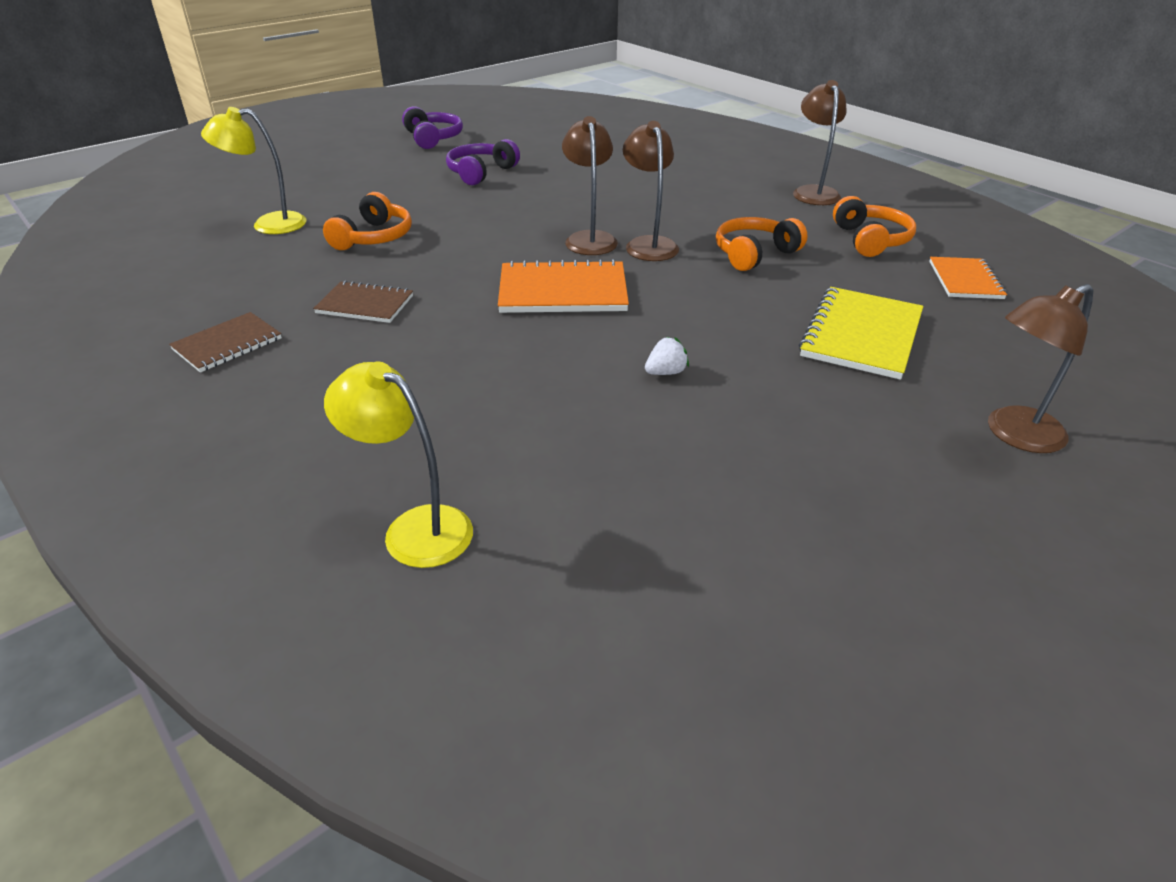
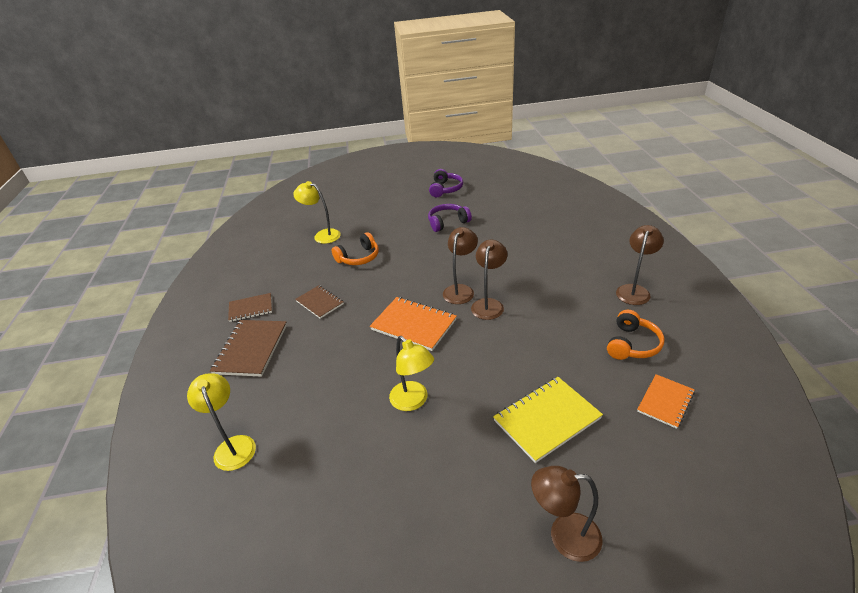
camera: 35 degrees right, 0 degrees up
(295, 395) = (251, 349): none -> brown notebook
(665, 372) = (413, 401): white strawberry -> yellow lamp
(754, 254) = (543, 332): orange headphones -> none

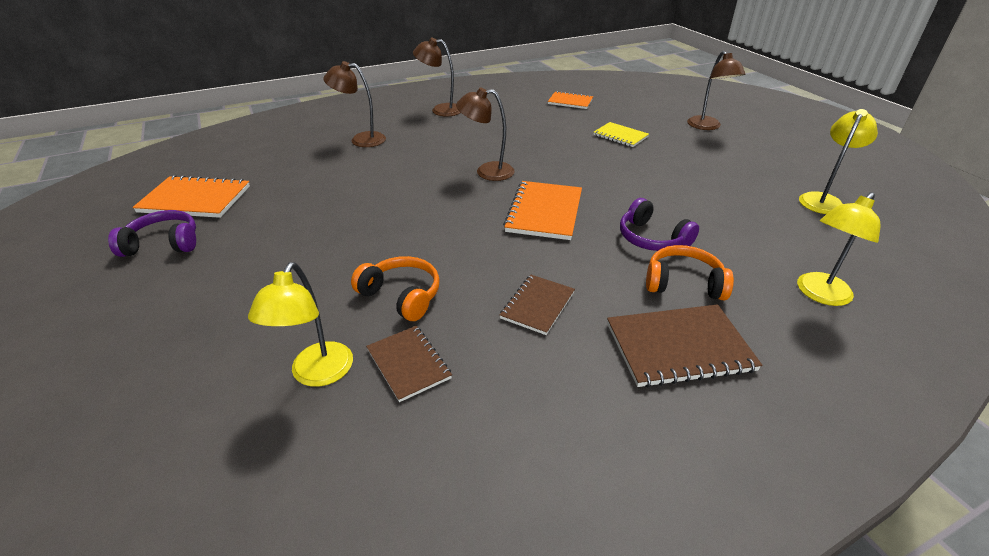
camera: 110 degrees left, 0 degrees up
(251, 308) = (592, 394): brown notebook -> brown notebook (408, 364)
(413, 401) = (653, 193): yellow lamp -> yellow lamp (823, 200)
(447, 222) = (292, 224): purple headphones -> purple headphones (652, 238)
(460, 290) = (466, 191): brown lamp -> brown lamp (361, 139)
(489, 191) = (195, 199): none -> orange notebook
(547, 419) = (620, 136): yellow notebook -> yellow notebook, size x0.63
(632, 344) = (515, 110): orange headphones -> orange headphones (683, 283)

